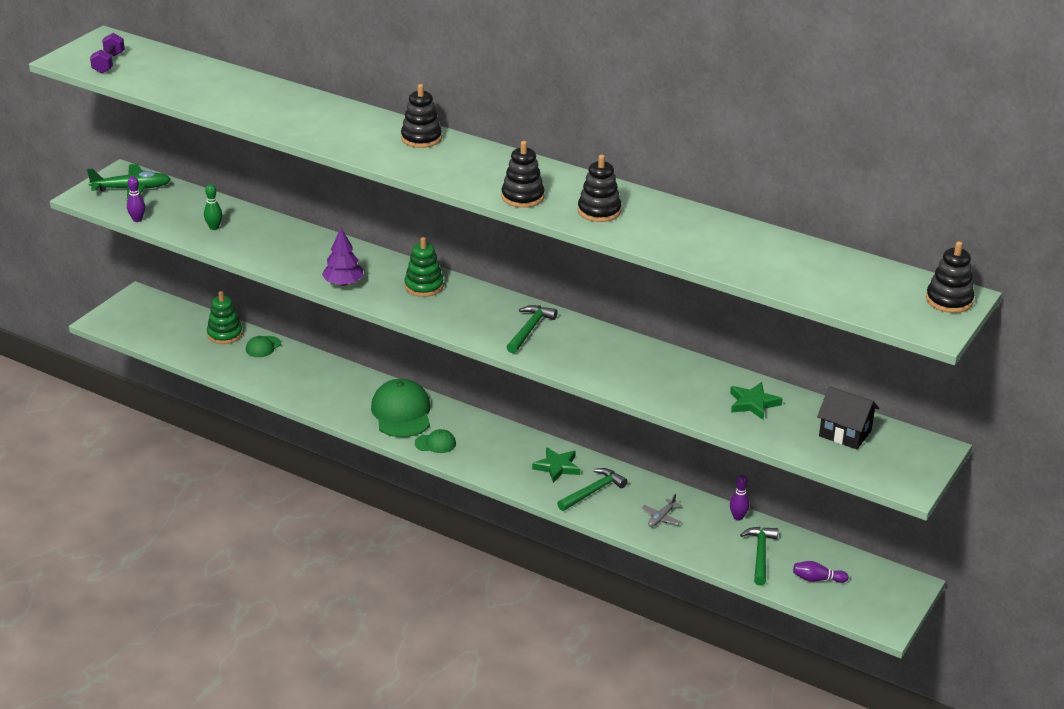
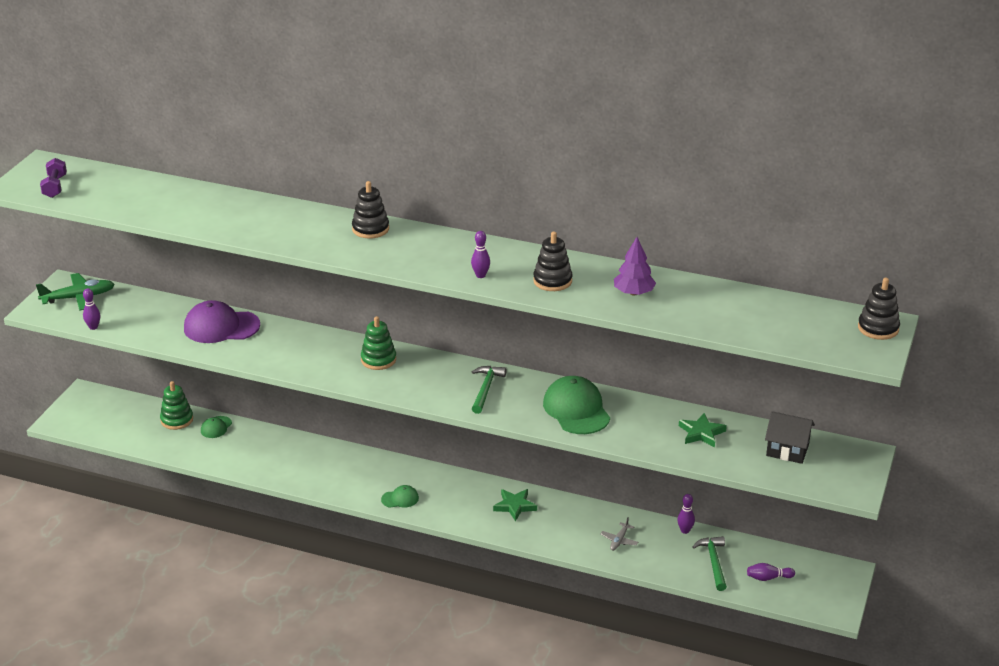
camera: 10 degrees left, 0 degrees up
(214, 227) = (168, 326): green bowling pin -> none
(269, 234) = (221, 327): none -> purple cap
(343, 283) = (304, 366): purple tree -> purple tree (633, 293)
(401, 413) = (361, 474): green cap -> green cap (576, 410)
(522, 197) = (480, 275): black stacking toy -> purple bowling pin
(593, 491) = (553, 524): green hammer -> none

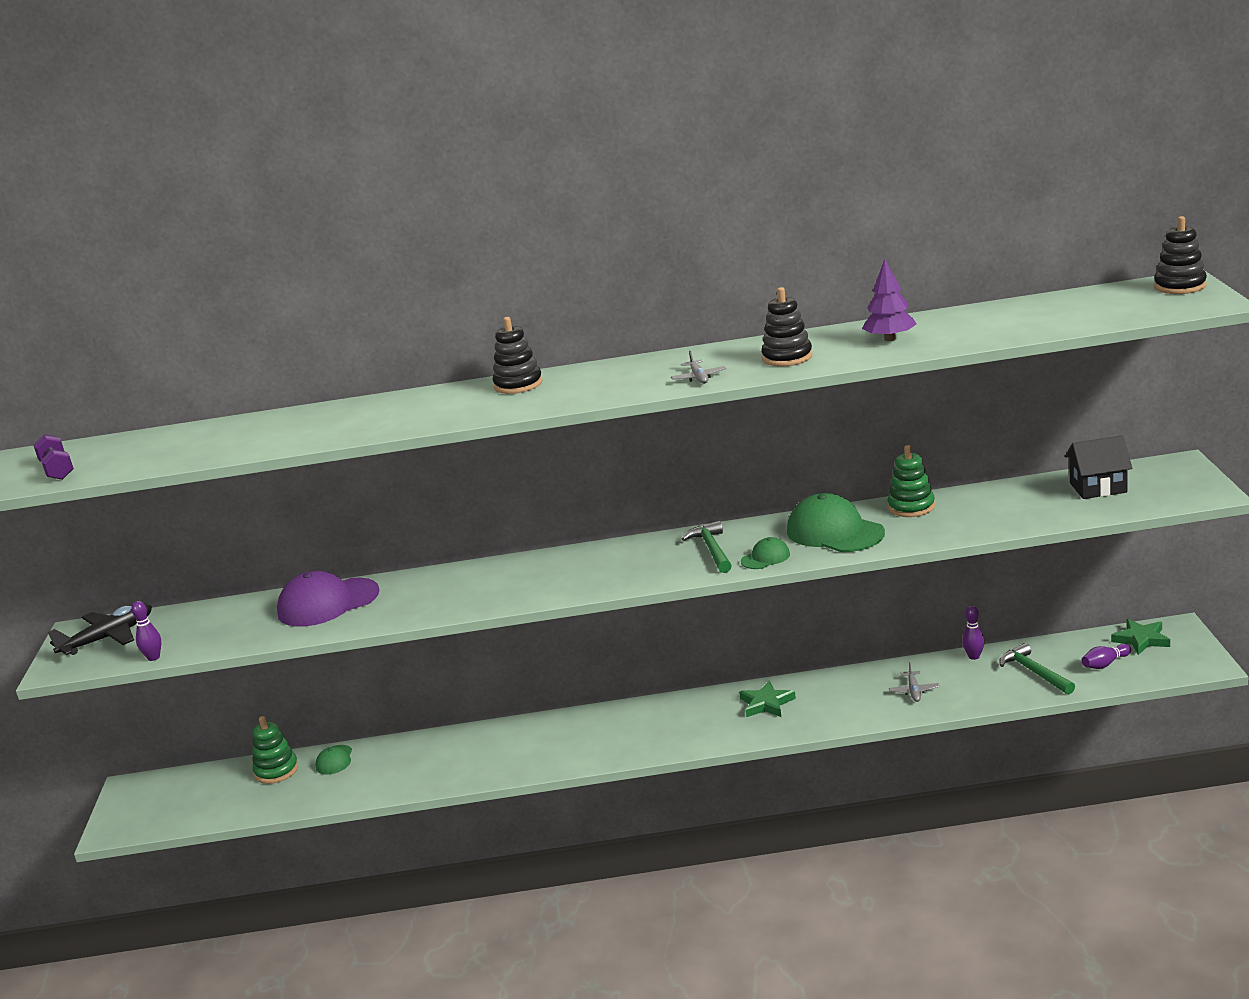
camera: 20 degrees left, 10 degrees down
(78, 297) = (108, 638): green plane -> black plane
(378, 360) = (556, 567): green stacking toy -> green stacking toy (911, 507)
(400, 499) = (626, 746): green cap -> green cap (765, 558)
(480, 275) = (699, 378): purple bowling pin -> grey plane
(701, 433) = (992, 505): green star -> green star (1141, 639)

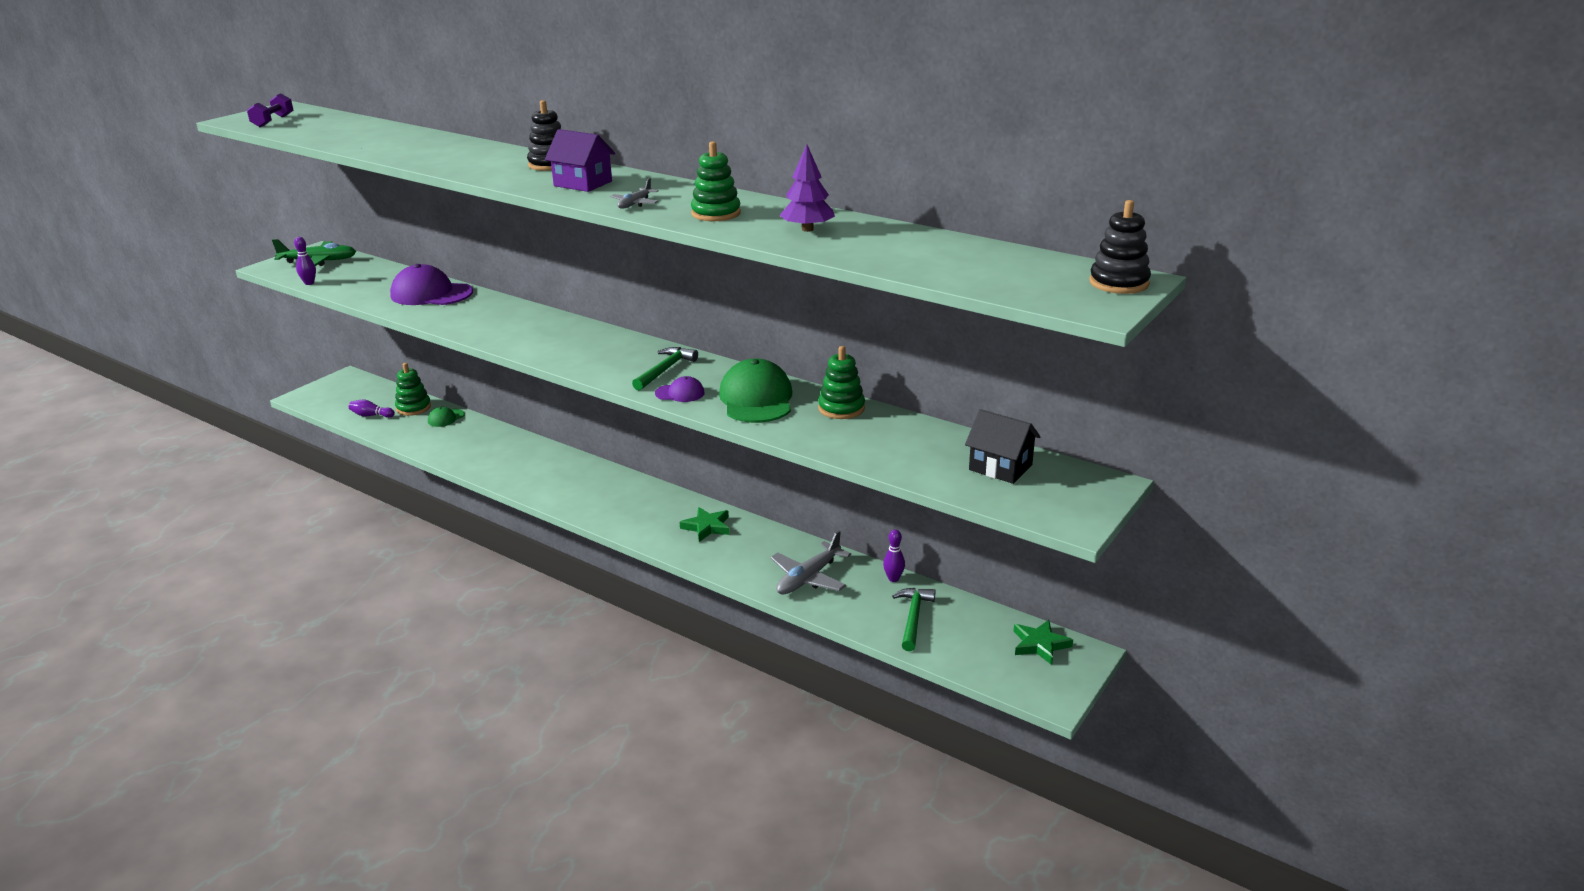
camera: 35 degrees right, 5 degrees up
(108, 638) = (318, 261): black plane -> green plane
(601, 384) = (583, 183): none -> purple house
(765, 558) = (680, 393): green cap -> purple cap
(787, 357) = (716, 213): black stacking toy -> green stacking toy
(914, 691) = (809, 578): grey plane -> grey plane, size x1.85
(1105, 664) = (976, 645): purple bowling pin -> purple bowling pin (371, 415)

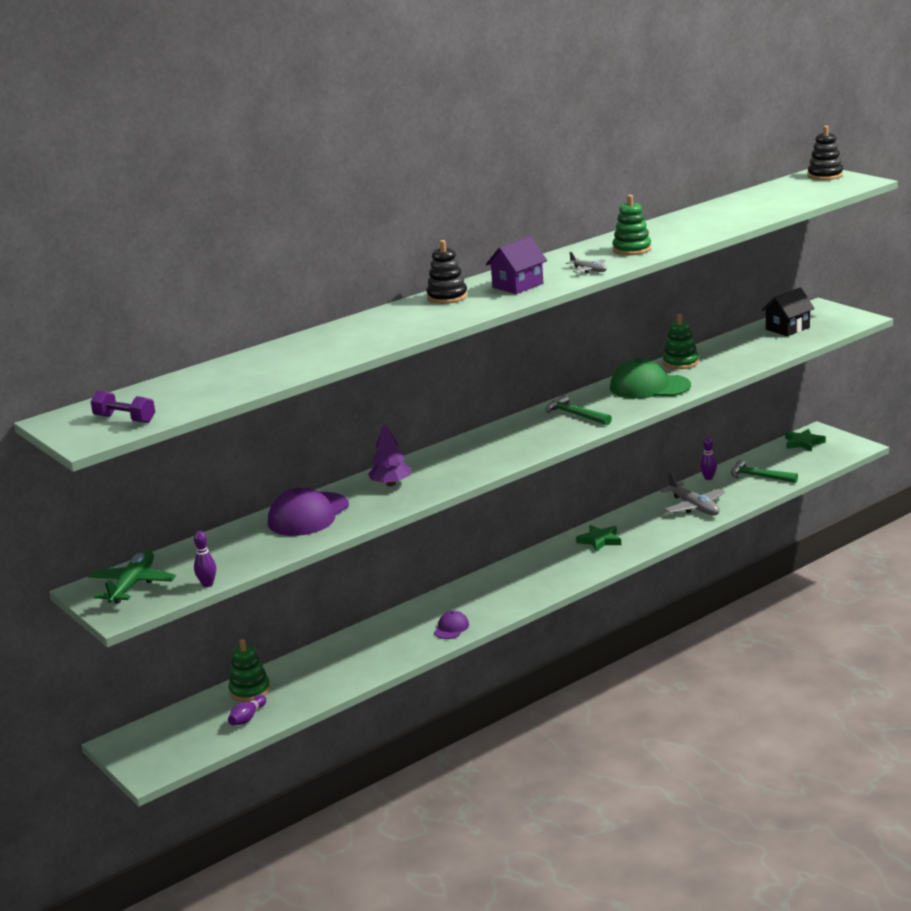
camera: 70 degrees left, 5 degrees down
(446, 418) = (293, 669): green cap -> none
(680, 393) = (623, 411): purple cap -> purple cap (451, 628)
(807, 229) = (685, 229): purple tree -> purple tree (391, 484)

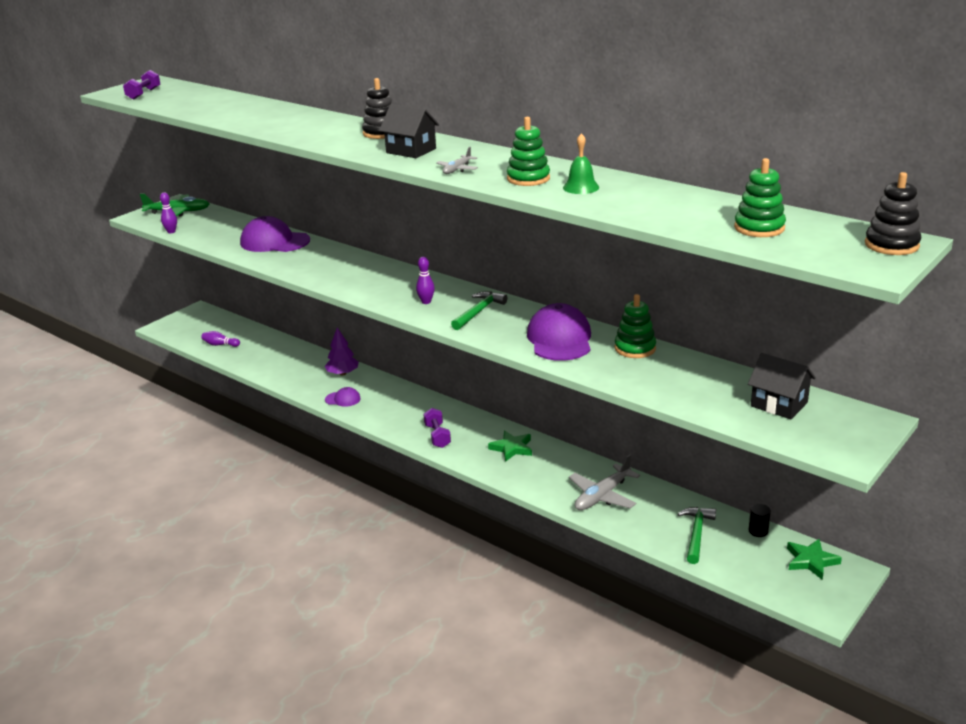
camera: 75 degrees right, 5 degrees up
(250, 691) = (256, 338): green stacking toy -> green stacking toy (759, 228)
(391, 484) = (326, 260): purple tree -> purple tree (342, 373)
(517, 285) = (411, 151): purple house -> black house
(559, 576) = (437, 436): none -> purple dumbbell
(649, 387) = (559, 339): green cap -> purple cap
(665, 236) = (581, 187): none -> green bell
(708, 478) = (678, 498): purple bowling pin -> purple bowling pin (426, 302)
(762, 455) = (758, 531): none -> black cylinder

